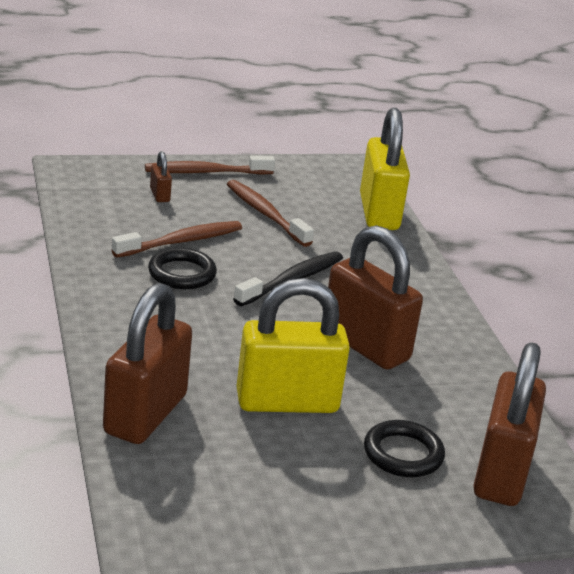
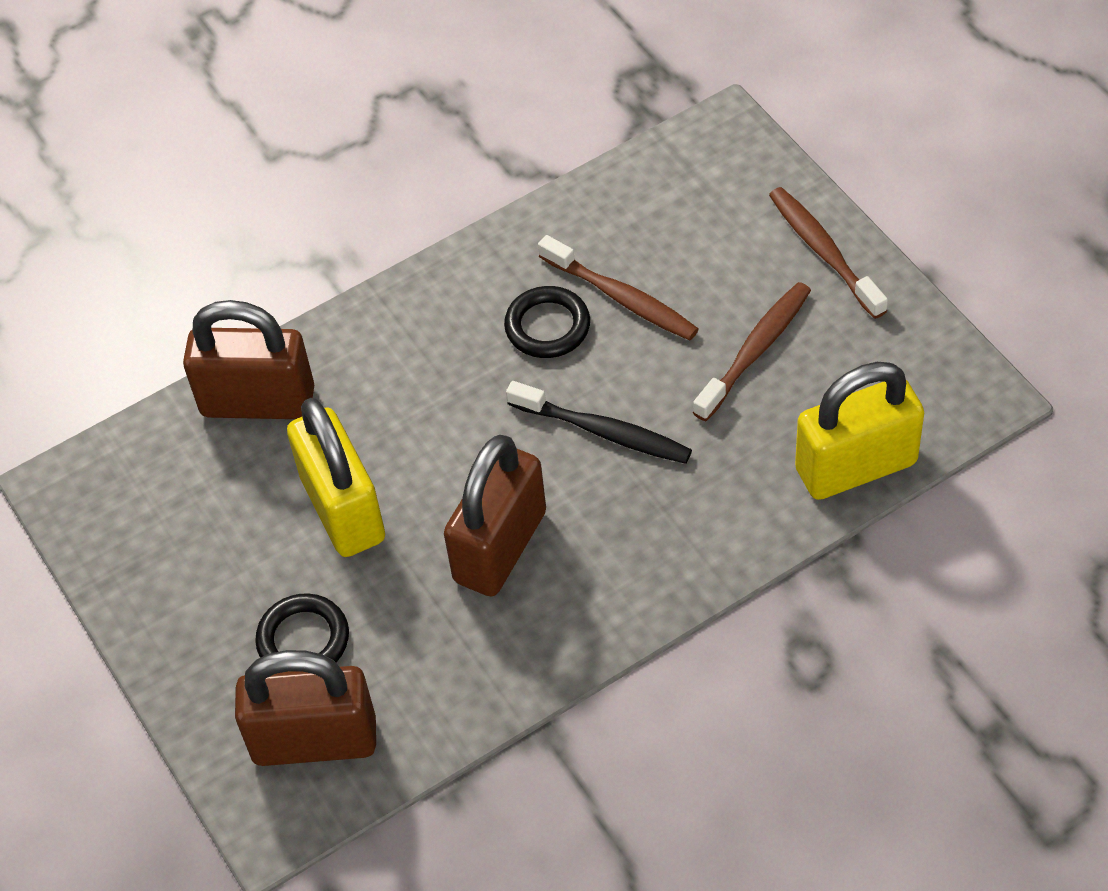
camera: 80 degrees right, 25 degrees up
(160, 195) = (723, 234): brown padlock -> none

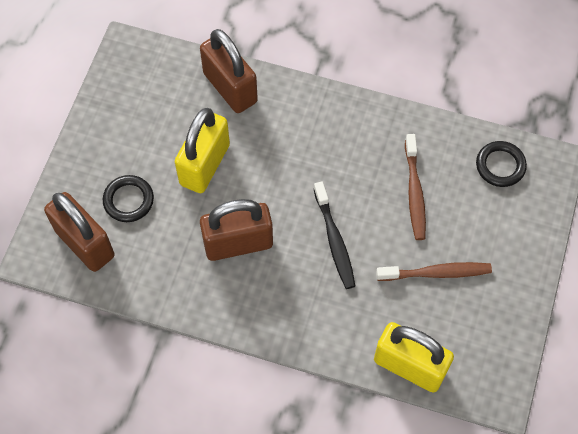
camera: 45 degrees right, 10 degrees up
(547, 326) = (371, 173): black ring -> black ring (500, 166)
(824, 251) = (521, 262): brown toothbrush -> none

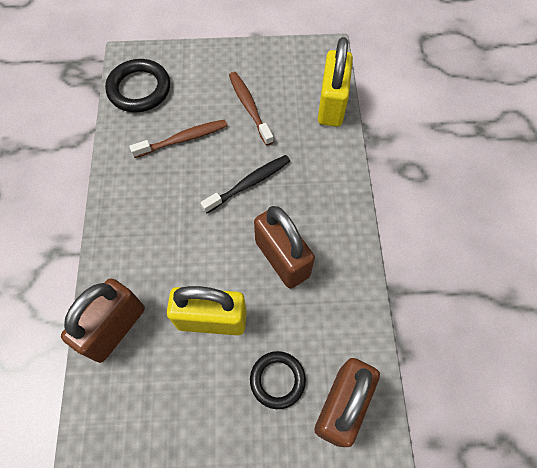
camera: 110 degrees left, 0 degrees up
(500, 166) = (139, 89): black ring -> black ring, size x1.51

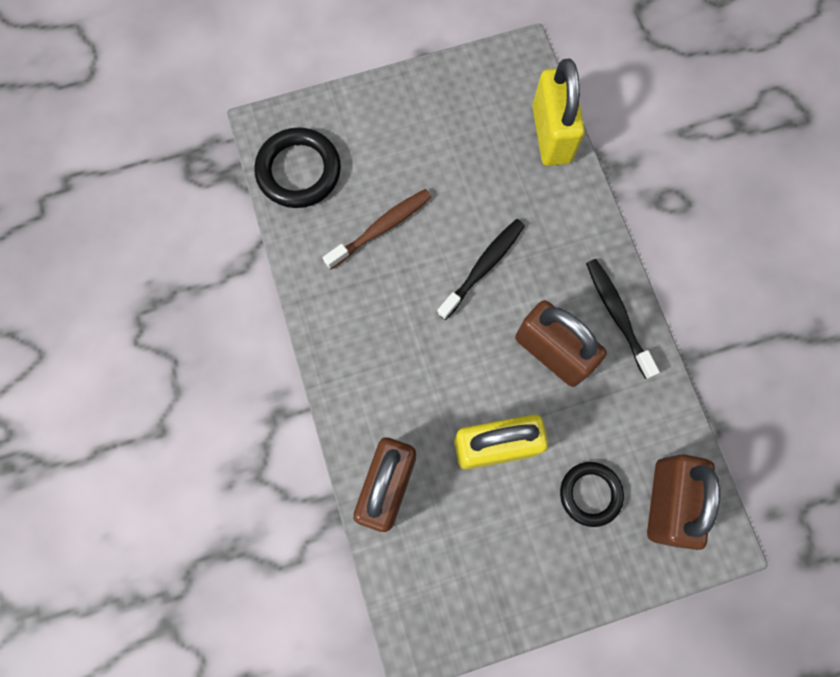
camera: 15 degrees left, 10 degrees up
(249, 107) = (449, 162): brown toothbrush -> none
(343, 244) = (617, 315): none -> black toothbrush

